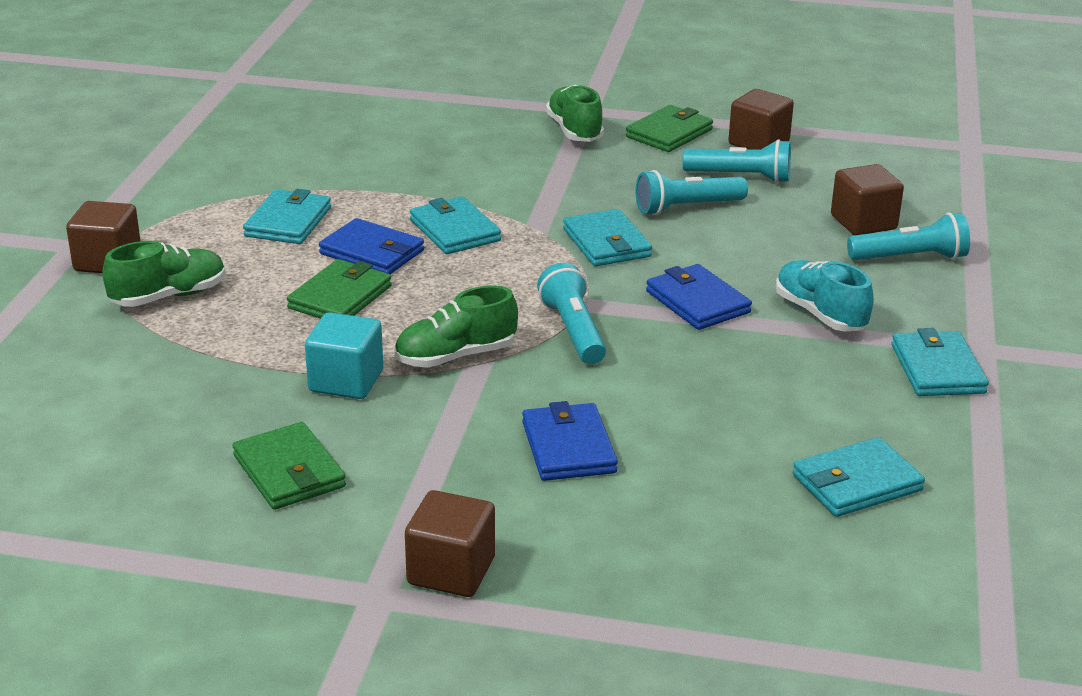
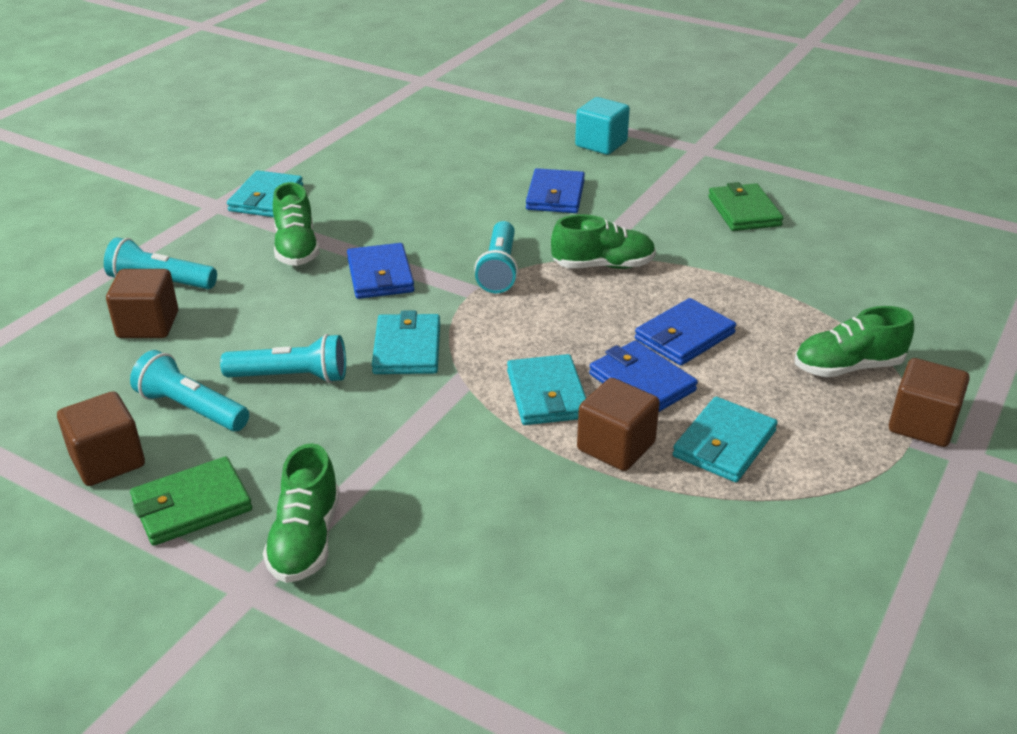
camera: 160 degrees left, 5 degrees up
(340, 297) = (684, 336): green wallet -> blue wallet
(346, 381) = (694, 262): turquoise cube -> turquoise cube (601, 144)
(451, 571) = (656, 151): brown cube -> brown cube (616, 446)
(820, 314) = (296, 248): turquoise shoe -> green shoe
(856, 483) = (398, 151): turquoise wallet -> none

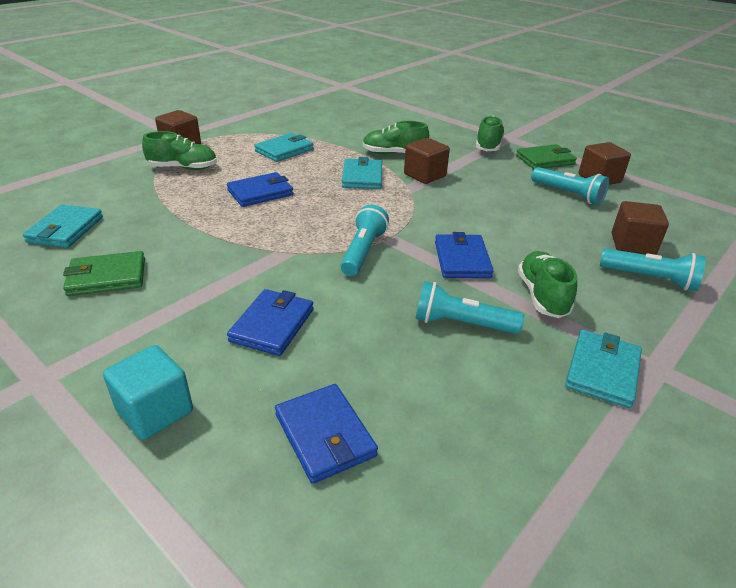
camera: 170 degrees left, 0 degrees up
(291, 377) = (514, 202): turquoise flashlight -> turquoise flashlight (461, 323)
(407, 348) = (441, 208): turquoise wallet -> turquoise wallet (65, 229)
(603, 266) = (278, 244): green shoe -> green shoe (394, 154)
(616, 446) = (338, 155): brown cube -> brown cube (425, 175)
(641, 382) = (305, 175): blue wallet -> blue wallet (325, 435)
(744, 211) = (107, 277): green wallet -> green wallet turned 75 degrees clockwise

